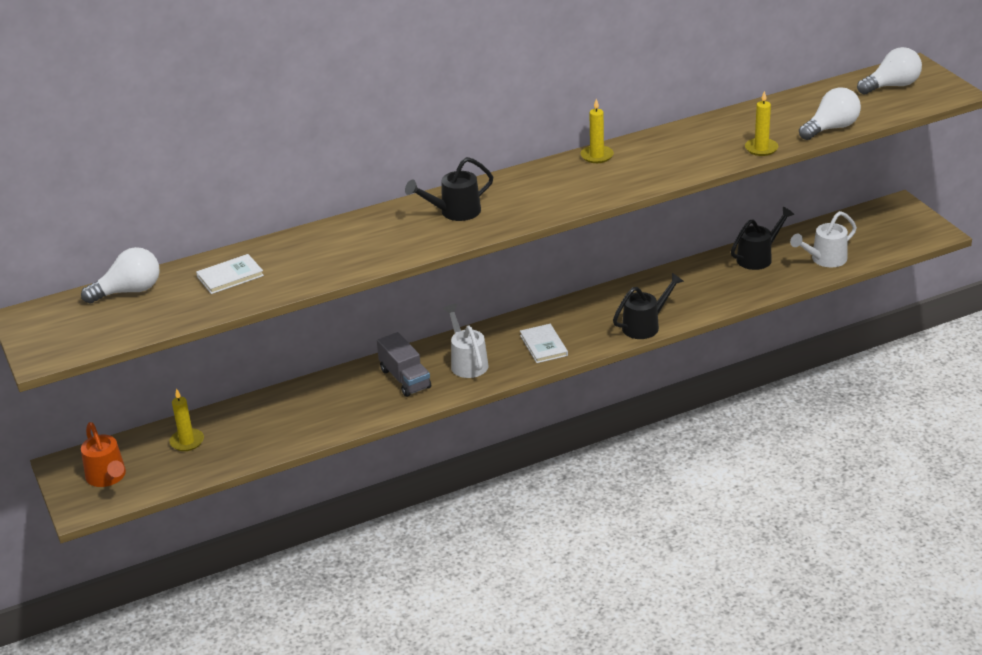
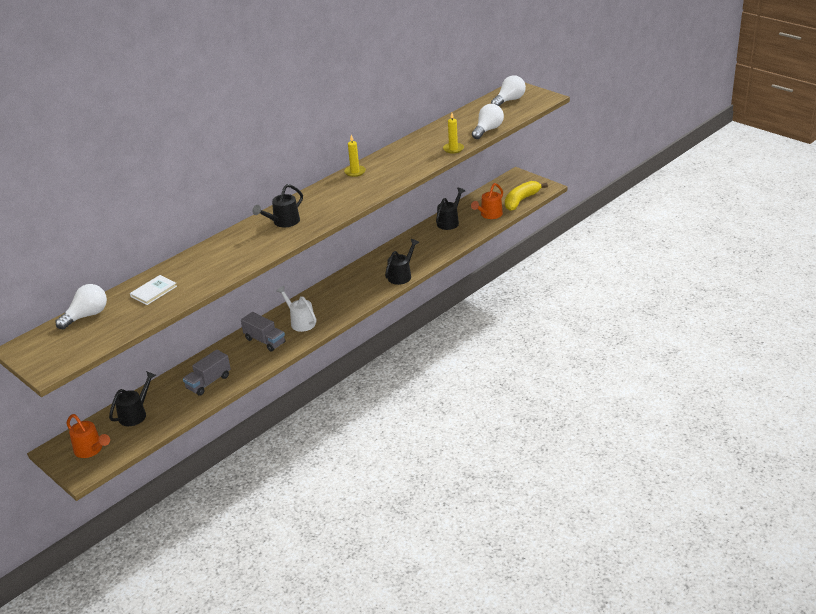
camera: 20 degrees left, 0 degrees up
(187, 441) = (136, 414): yellow candle -> black watering can
(301, 420) = (208, 382): none -> grey truck
(543, 345) = (344, 301): white book -> none
(824, 260) = (489, 215): white watering can -> orange watering can
(886, 247) = (521, 200): none -> yellow banana

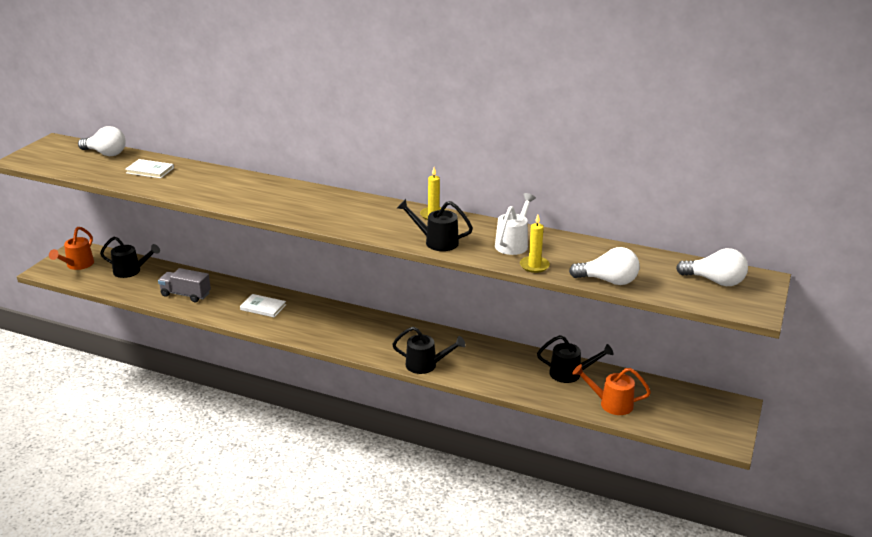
camera: 65 degrees right, 5 degrees down
(265, 341) = (263, 307): grey truck -> white book
(283, 222) = (300, 200): black watering can -> black watering can (436, 242)
(300, 322) = (304, 320): white watering can -> white watering can (513, 244)
(521, 200) = (671, 425): yellow banana -> none

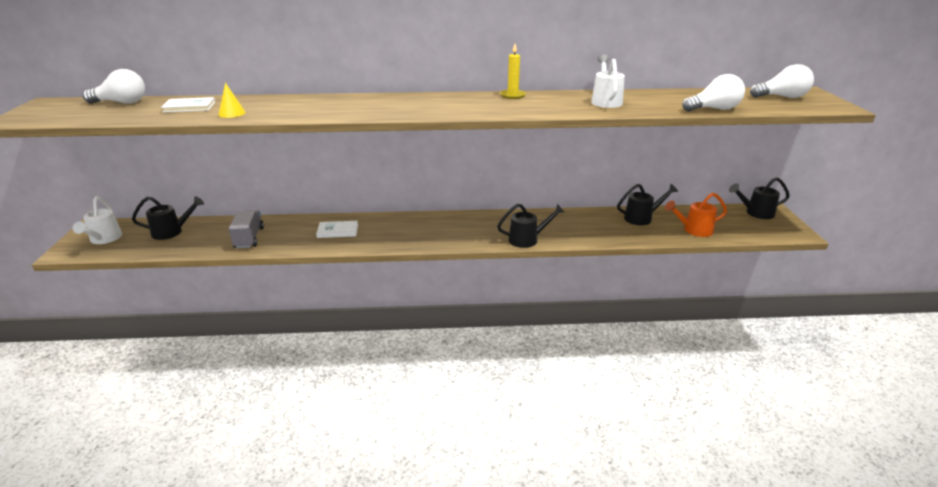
camera: 25 degrees left, 0 degrees up
(77, 265) = (104, 239): orange watering can -> white watering can
(174, 186) = (232, 113): none -> yellow cone
(185, 294) = (249, 238): grey truck -> grey truck turned 90 degrees clockwise
(436, 242) = (543, 110): black watering can -> black watering can (755, 213)
(534, 266) = (645, 110): yellow candle -> none

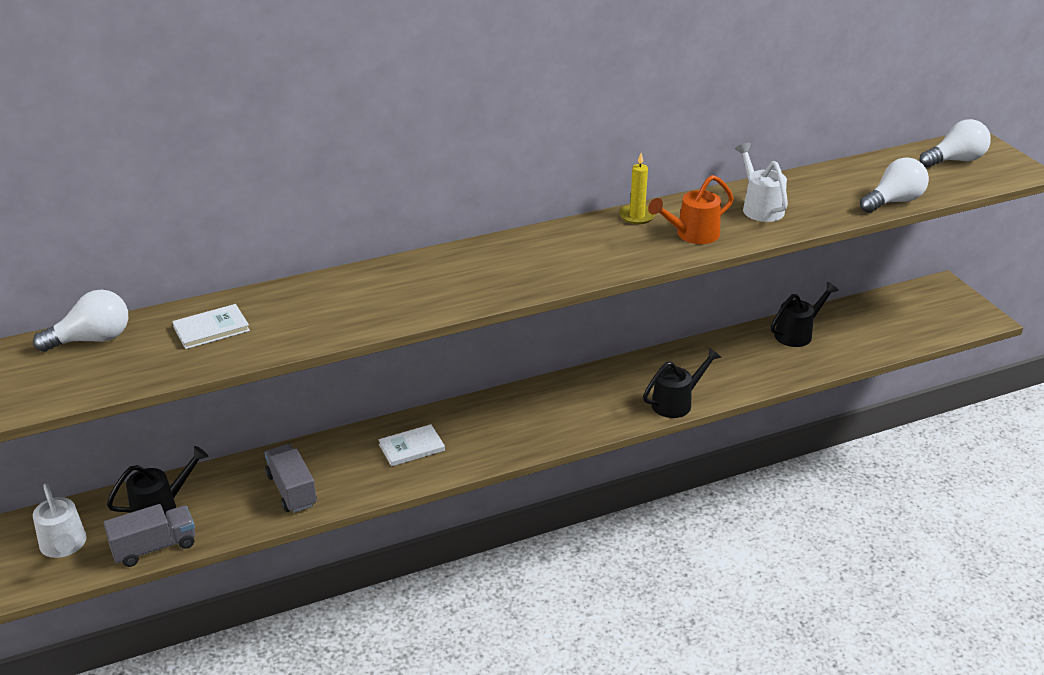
camera: 20 degrees left, 5 degrees up
(147, 250) = (154, 547): none -> grey truck
(232, 113) = (292, 331): yellow cone -> none
(693, 230) = (868, 340): orange watering can -> orange watering can (692, 235)
(755, 213) = (927, 295): black watering can -> none

